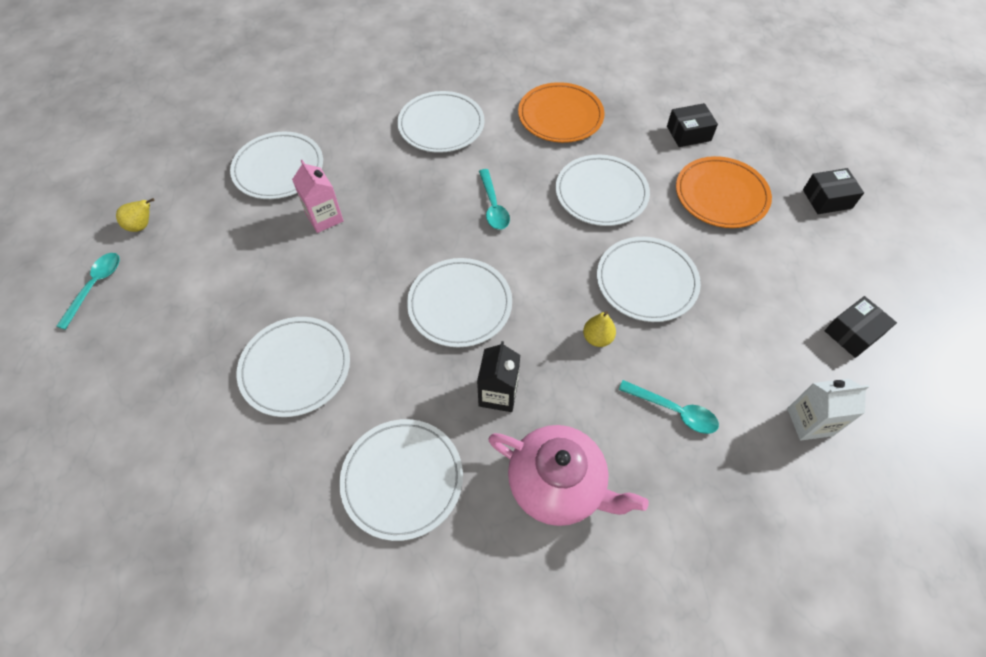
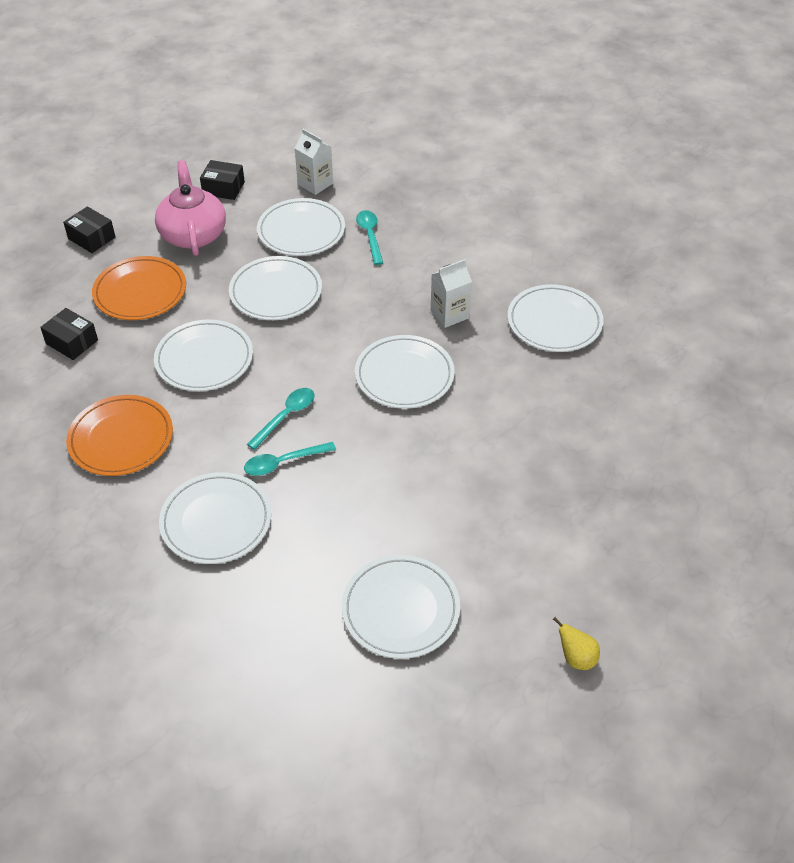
camera: 130 degrees left, 10 degrees down
(96, 286) = (660, 626): turquoise spoon -> turquoise spoon (283, 462)
(295, 368) = (556, 427): white plate -> white plate (301, 231)
(324, 217) = (417, 521): pink carton -> none
(498, 394) = (449, 314): black carton -> white carton
(558, 485) = (475, 258): pink teapot -> pink teapot (193, 234)
(597, 338) = (353, 292): yellow pear -> none

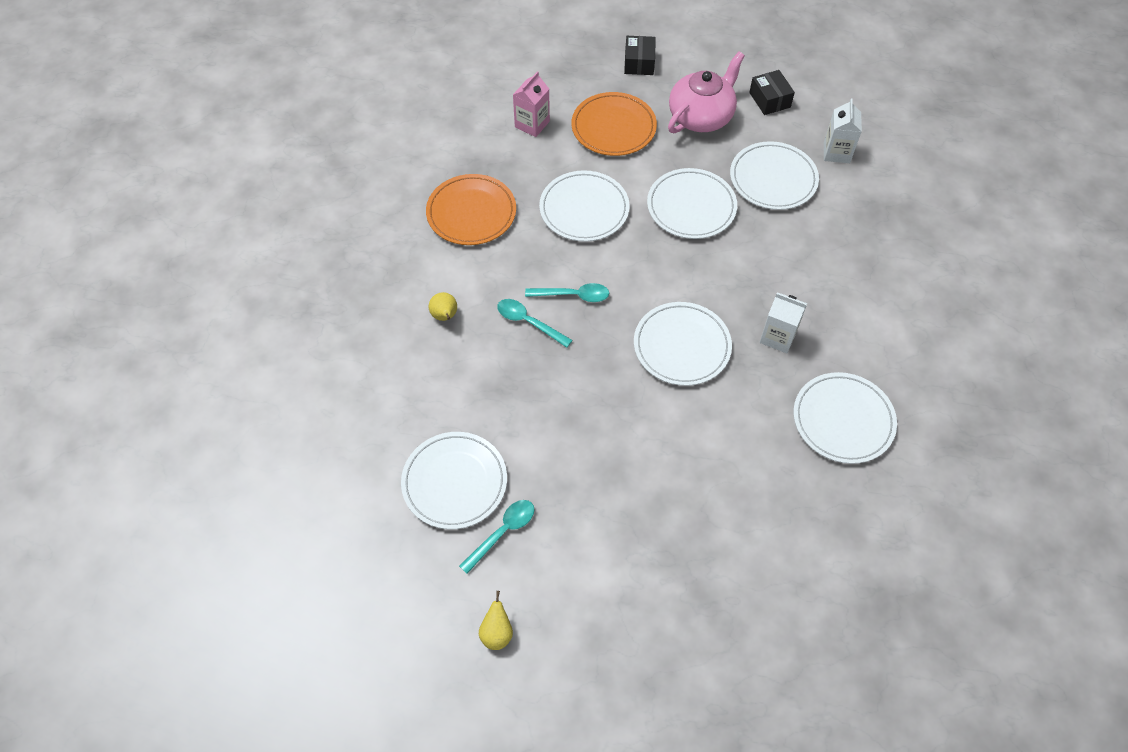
camera: 55 degrees right, 10 degrees up
(72, 342) = (532, 124): black box -> pink carton
(216, 521) = (445, 316): white plate -> yellow pear
(370, 236) = (814, 227): turquoise spoon -> turquoise spoon (503, 532)

